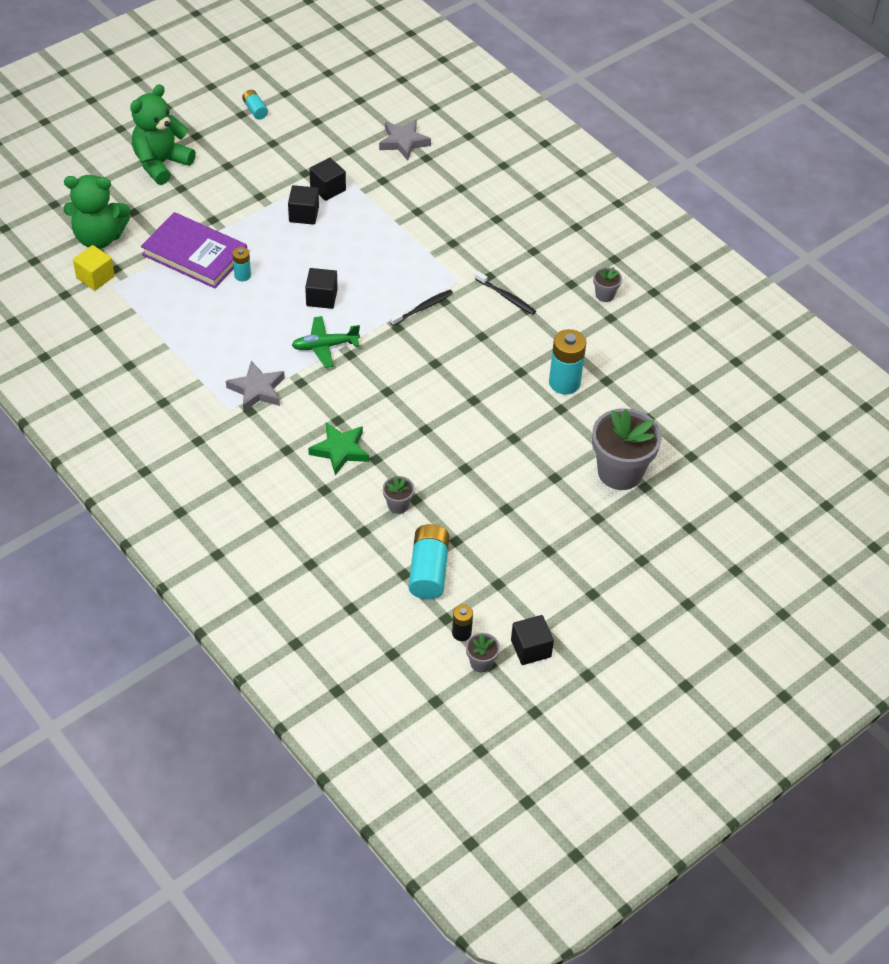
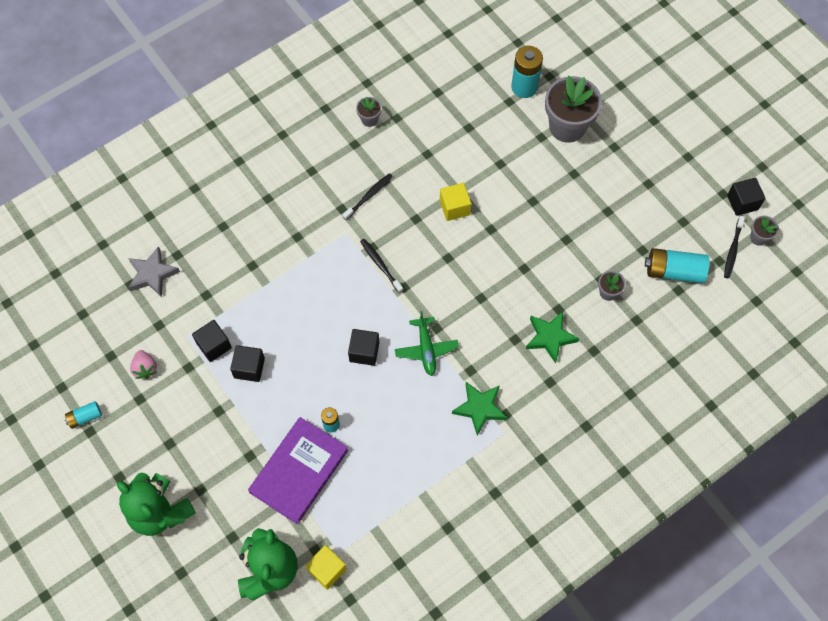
camera: 85 degrees left, 15 degrees up
(257, 390) = (479, 408): grey star -> green star
(303, 144) = (145, 368): none -> pink strawberry
(461, 633) = (732, 250): black battery -> black toothbrush
(498, 368) = (454, 207): none -> yellow cube
(564, 383) = (471, 158): turquoise battery -> turquoise battery (524, 87)

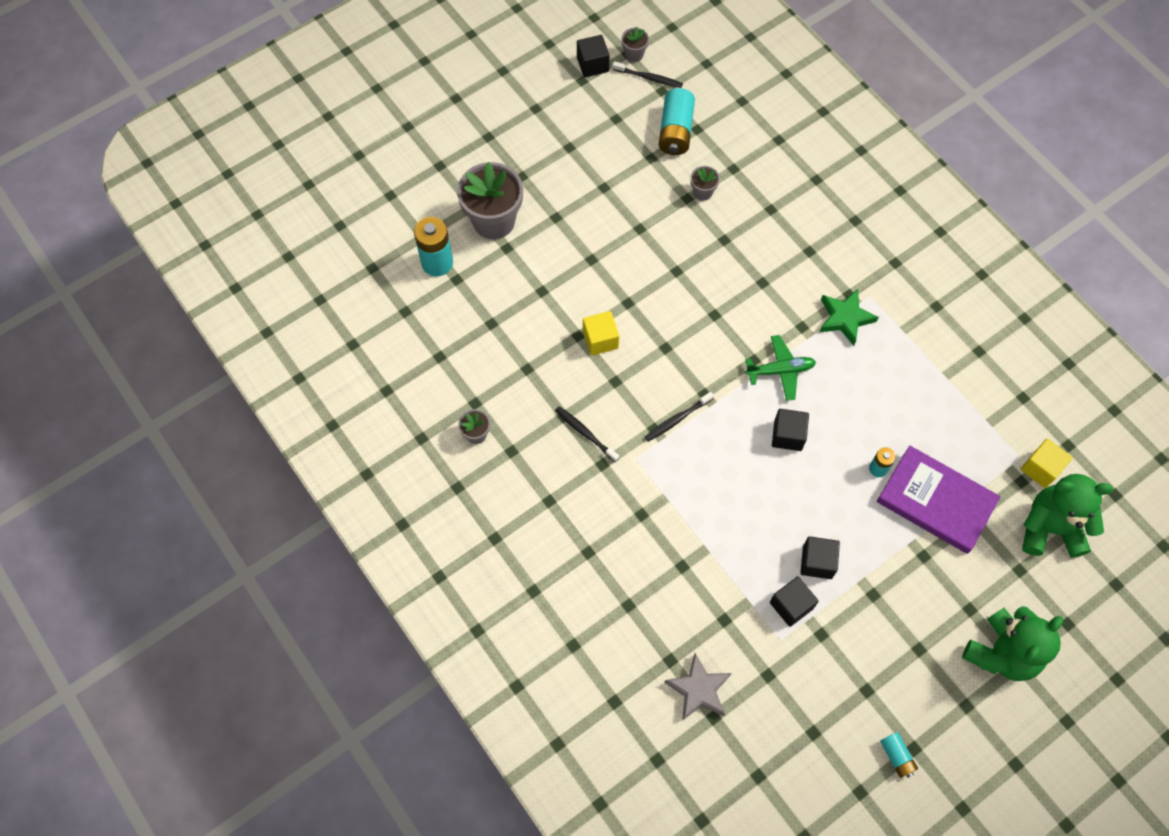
camera: 90 degrees left, 0 degrees up
(145, 368) = (827, 687): pink strawberry -> none
(550, 337) = (758, 249): green star -> none

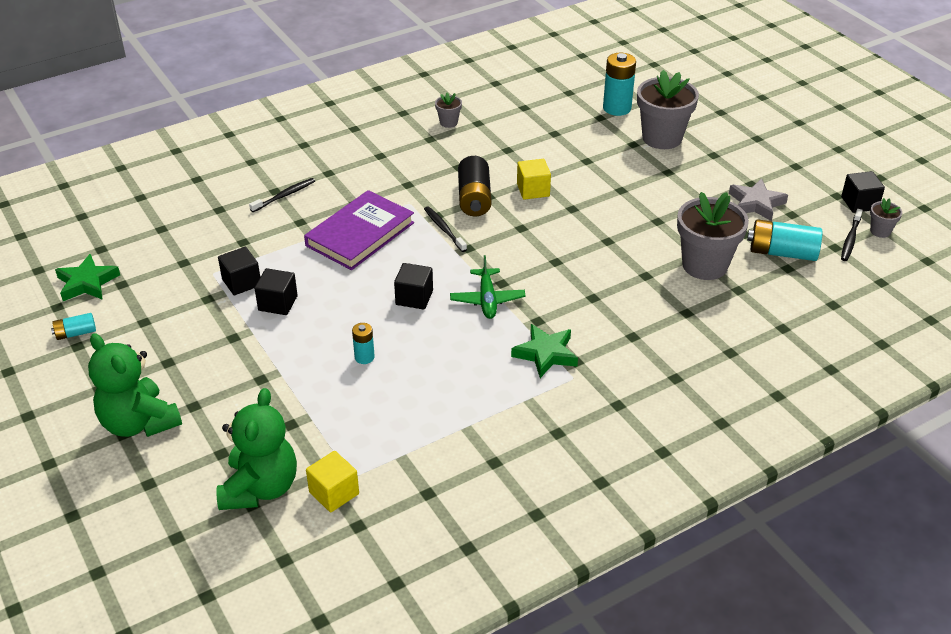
camera: 95 degrees right, 25 degrees down
(585, 433) = (439, 177): black toothbrush -> black toothbrush (285, 195)
(621, 395) = (474, 198): none -> black battery
(699, 689) = (187, 222): grey star -> grey star (756, 203)
(702, 192) = (704, 265): grey flower pot -> grey flower pot, size x2.18
(817, 772) = (87, 283): none -> green star
(936, 501) = (317, 396): purple book -> purple book (360, 234)

